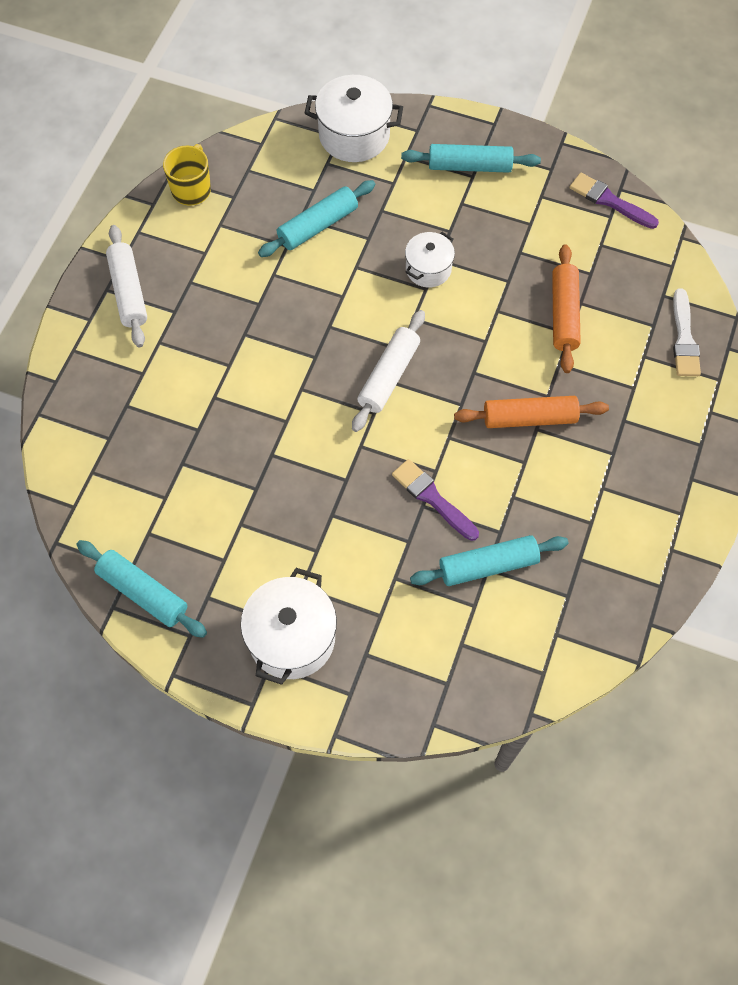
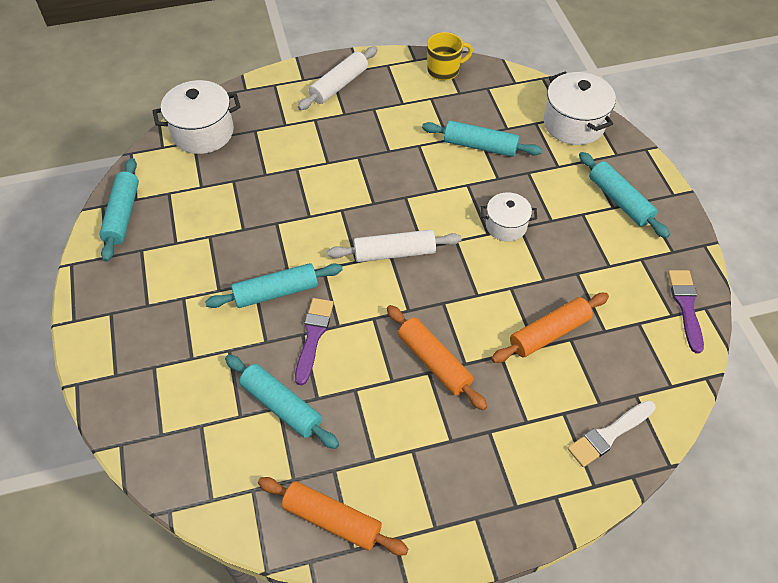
camera: 55 degrees right, 10 degrees down
(292, 638) = (139, 314): white pot -> white pot (203, 132)
(358, 501) = (276, 292): none -> turquoise rolling pin
(624, 586) = (332, 519): none -> orange rolling pin

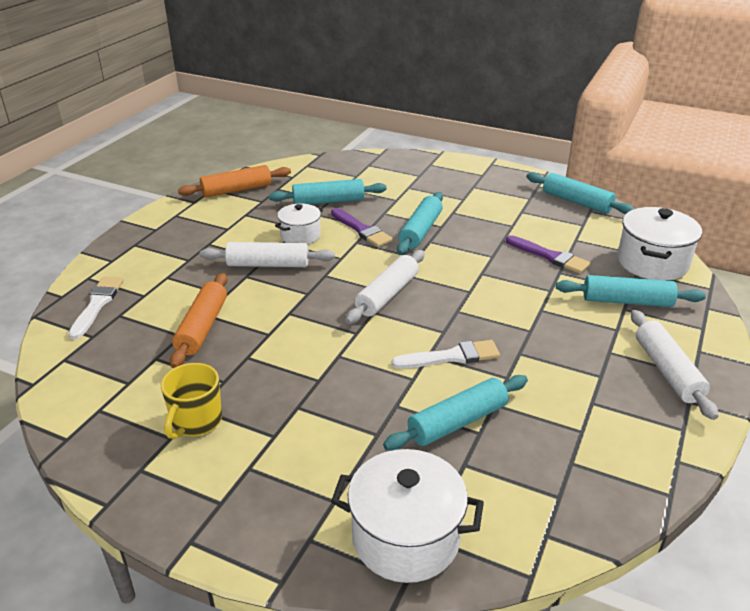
camera: 130 degrees right, 20 degrees down
(427, 179) = (451, 357): none -> white brush
(434, 362) = (268, 264): orange rolling pin -> white rolling pin
(444, 70) = (631, 475): yellow mug -> yellow mug (196, 421)
(506, 226) = (331, 372): white pot -> white pot (300, 235)
(619, 201) = (248, 480): turquoise rolling pin -> turquoise rolling pin (627, 301)
(686, 306) = (88, 426): purple brush -> purple brush (549, 256)

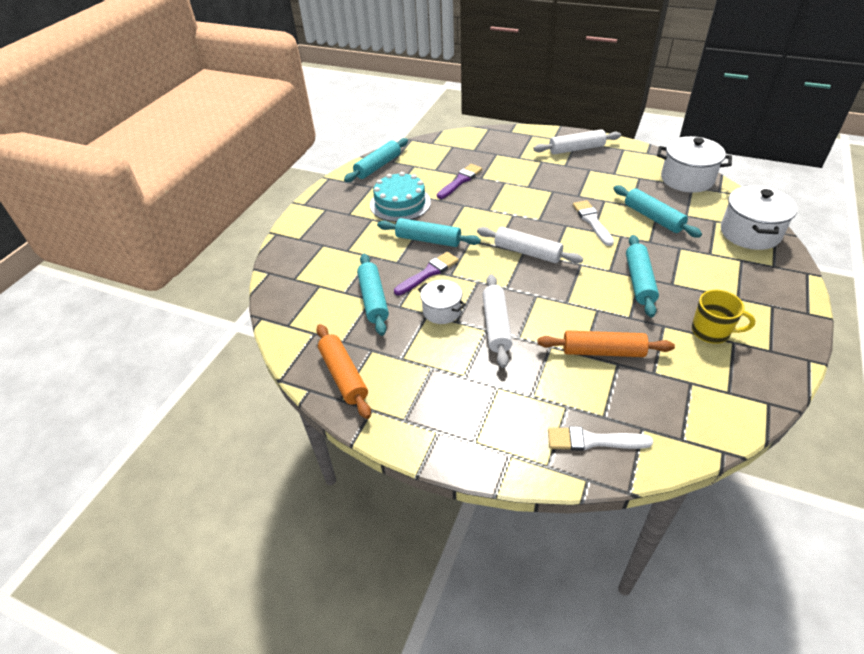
camera: 90 degrees left, 10 degrees up
(494, 215) = (400, 203): none -> turquoise cake
(627, 301) = (510, 156): turquoise rolling pin -> turquoise rolling pin (639, 281)
(652, 262) = (462, 144): white pot -> white pot (687, 179)

